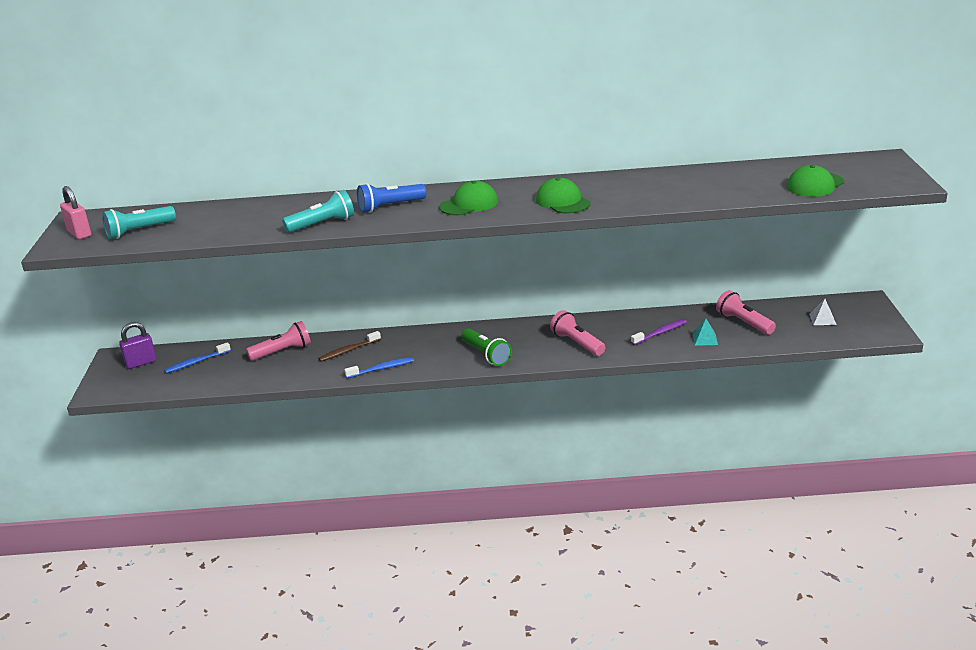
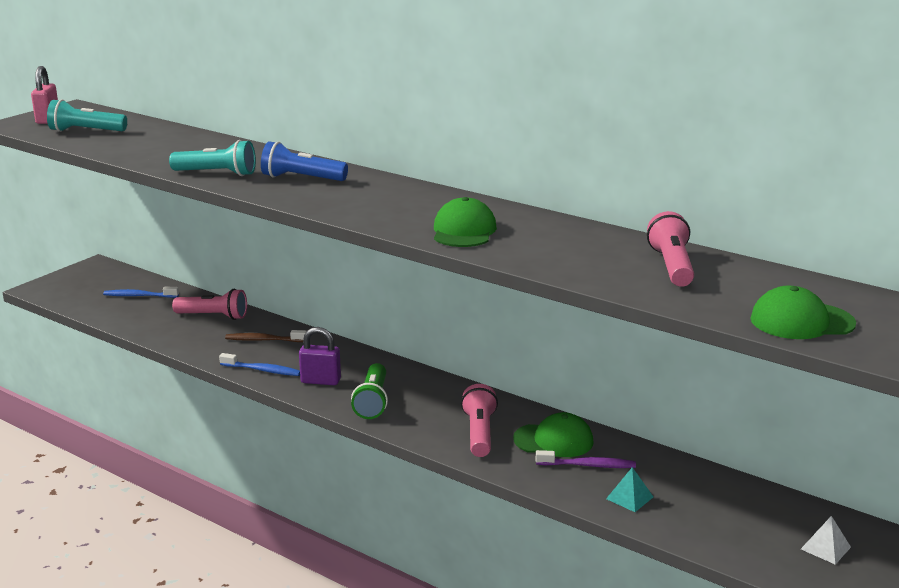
camera: 35 degrees right, 5 degrees down
(141, 363) = (103, 278): purple padlock -> purple padlock (320, 381)
(469, 204) = (372, 201): green cap -> green cap (553, 440)
(743, 323) = (709, 502): pink flashlight -> pink flashlight (671, 266)

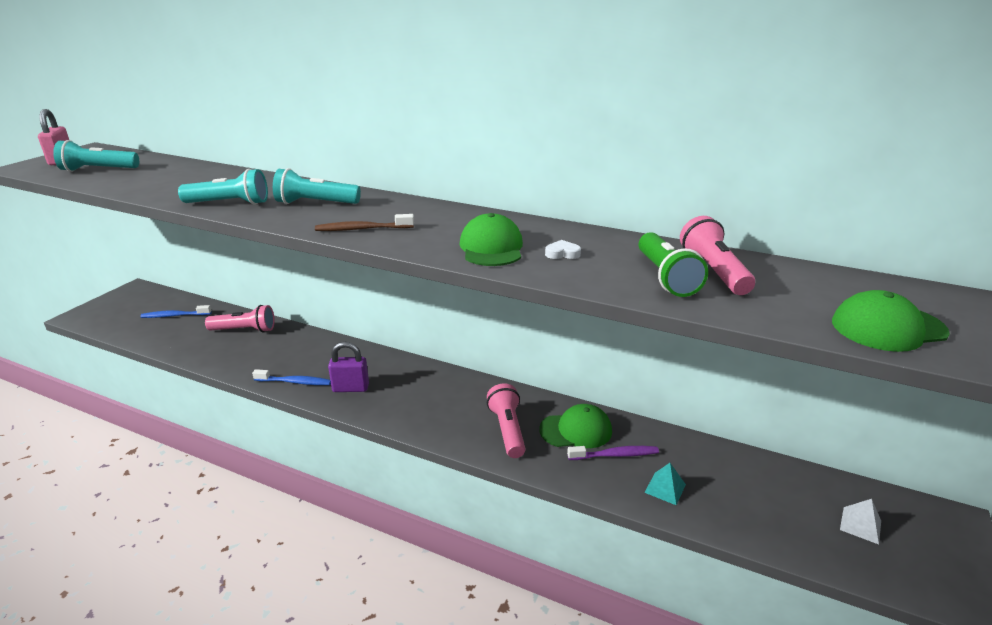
camera: 10 degrees left, 5 degrees up
(264, 340) = (293, 350): brown toothbrush -> brown toothbrush (362, 229)
(301, 178) = (315, 203): blue flashlight -> turquoise flashlight
(372, 402) = (402, 406): green flashlight -> green flashlight (666, 277)
(531, 241) = (562, 253): none -> white heart

